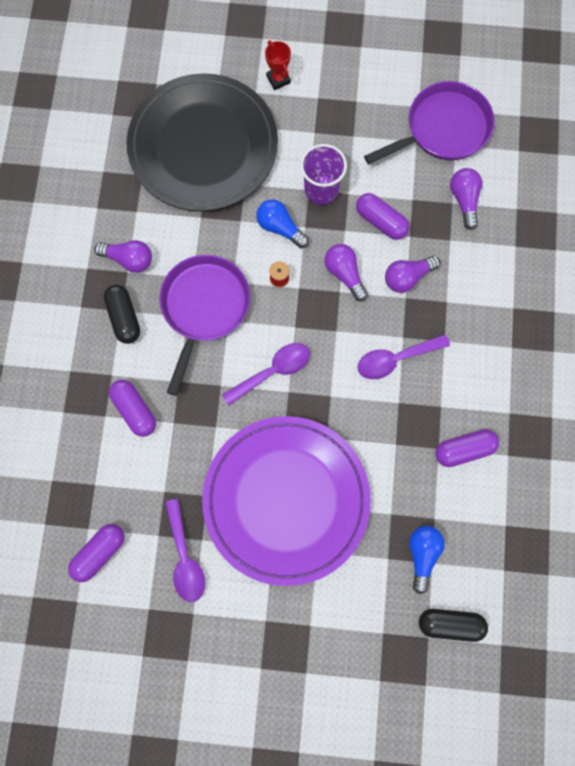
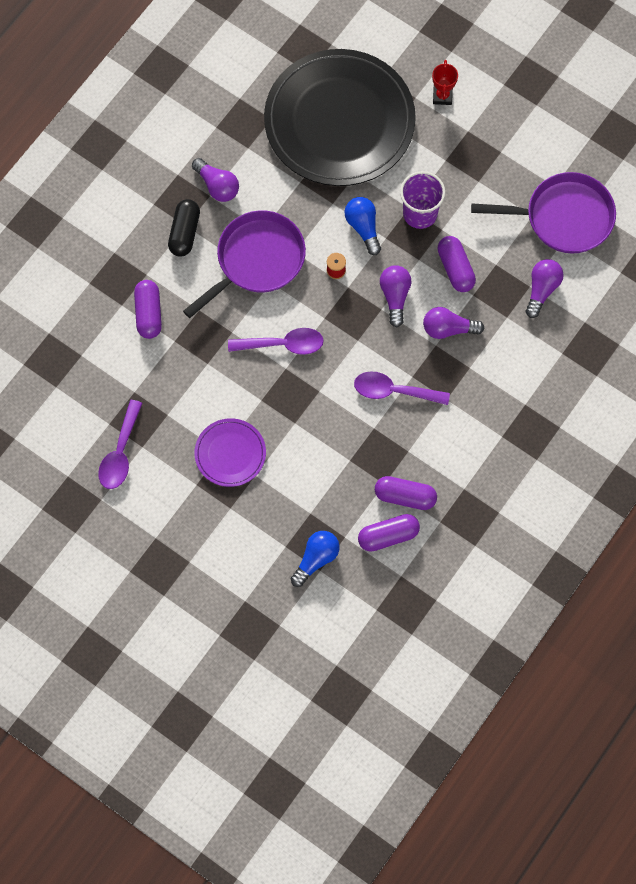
camera: 30 degrees right, 5 degrees down
(99, 553) = (54, 411): purple capsule -> purple capsule (388, 536)
(286, 500) = (230, 454): purple plate -> purple plate, size x0.45
(450, 624) = (304, 625): black capsule -> none

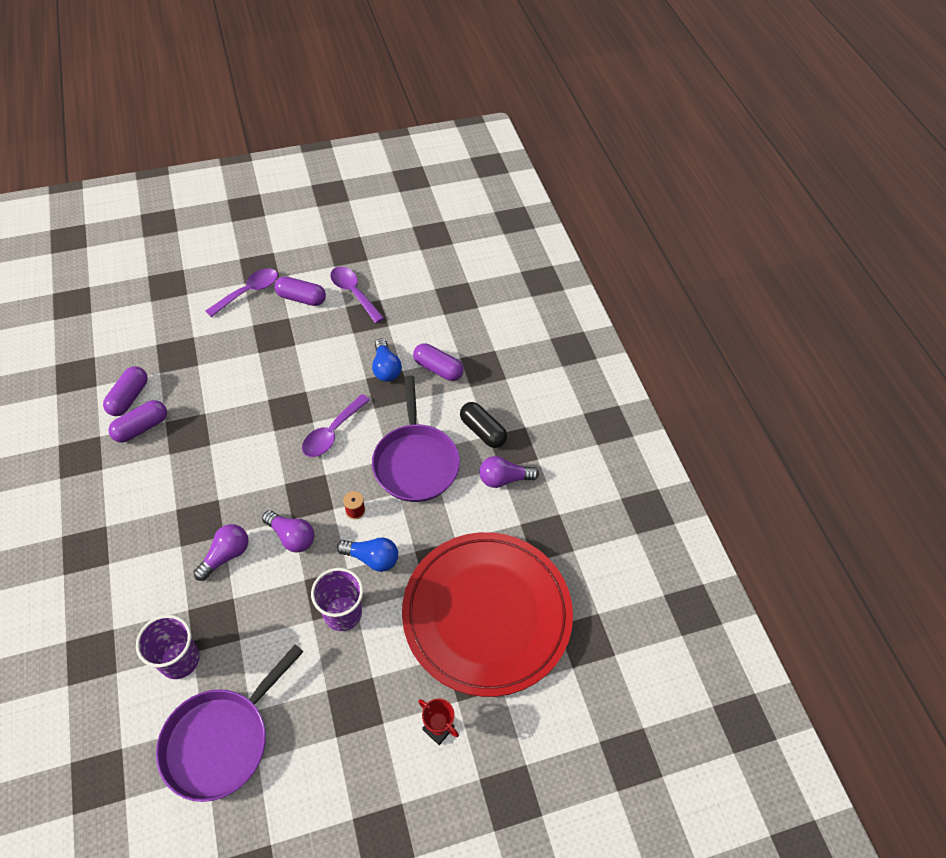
camera: 125 degrees right, 15 degrees down
(230, 454) = (288, 348): purple plate -> none
(316, 559) = (165, 347): blue light bulb -> blue light bulb (386, 368)
(339, 121) = (487, 614): black plate -> red plate
(394, 391) = (221, 478): purple spoon -> purple spoon (248, 292)
(455, 268) = (268, 602): purple capsule -> purple capsule (301, 298)
(542, 289) = (179, 660): purple light bulb -> purple cup

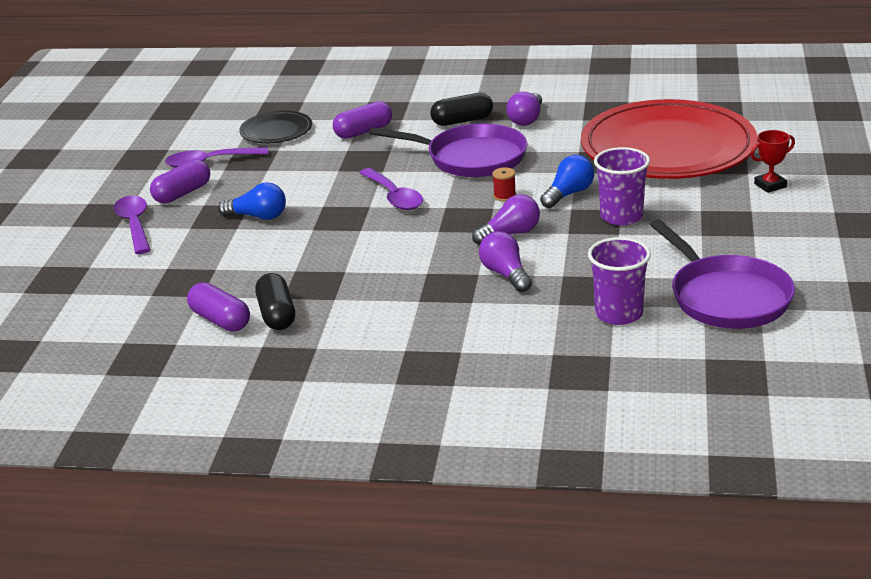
camera: 60 degrees left, 25 degrees down
(141, 427) = (277, 315): purple capsule -> black capsule
(386, 368) = (335, 158): blue light bulb -> blue light bulb (258, 216)
(419, 311) = (276, 131): none -> black plate

